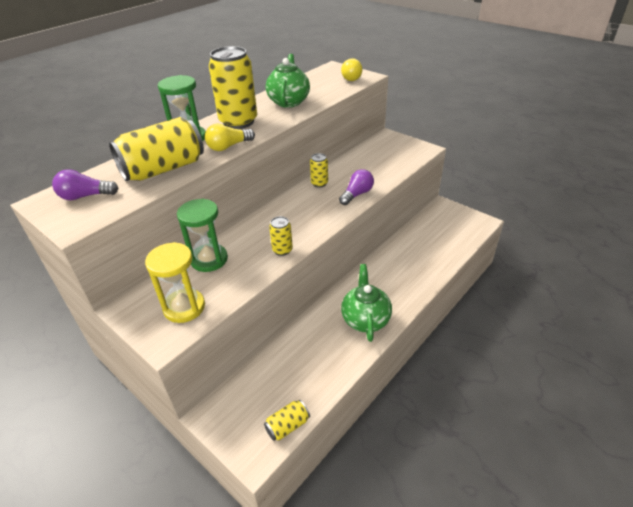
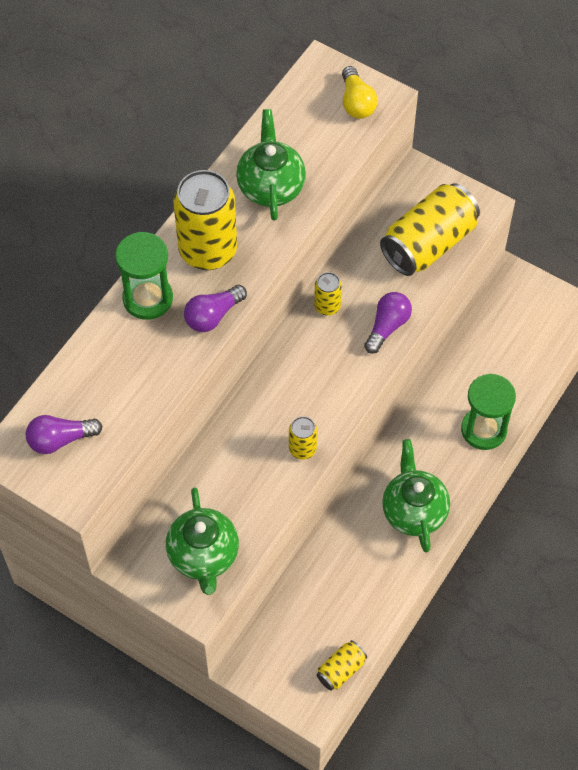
camera: 10 degrees left, 20 degrees up
(163, 169) = (140, 374): yellow can -> yellow can (428, 243)
(184, 307) = (203, 556): yellow hourglass -> green teapot
(209, 259) = (208, 475): green hourglass -> green hourglass (483, 430)
(228, 146) = (213, 316): yellow light bulb -> purple light bulb

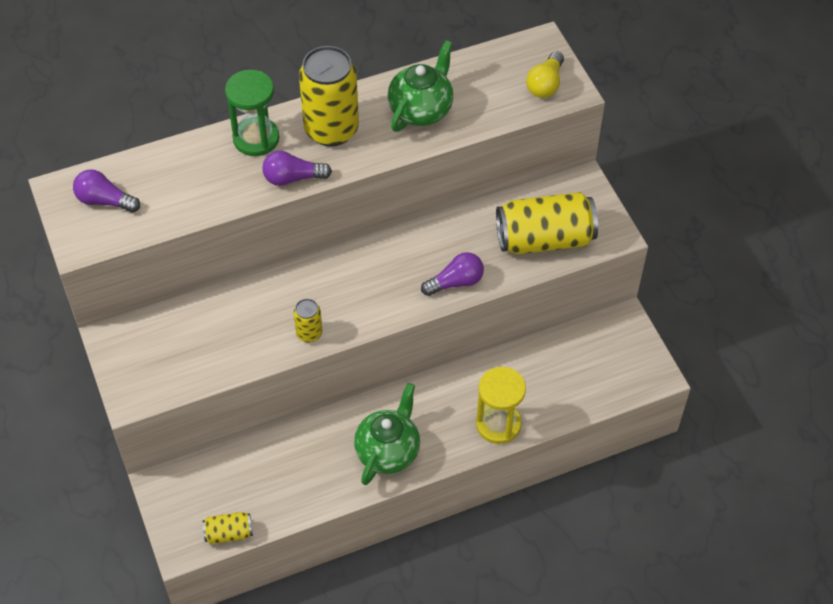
camera: 35 degrees right, 5 degrees down
(203, 556) = (167, 365): green teapot -> none
(327, 306) = (421, 240): yellow can -> none
(483, 430) = (498, 424): green hourglass -> yellow hourglass

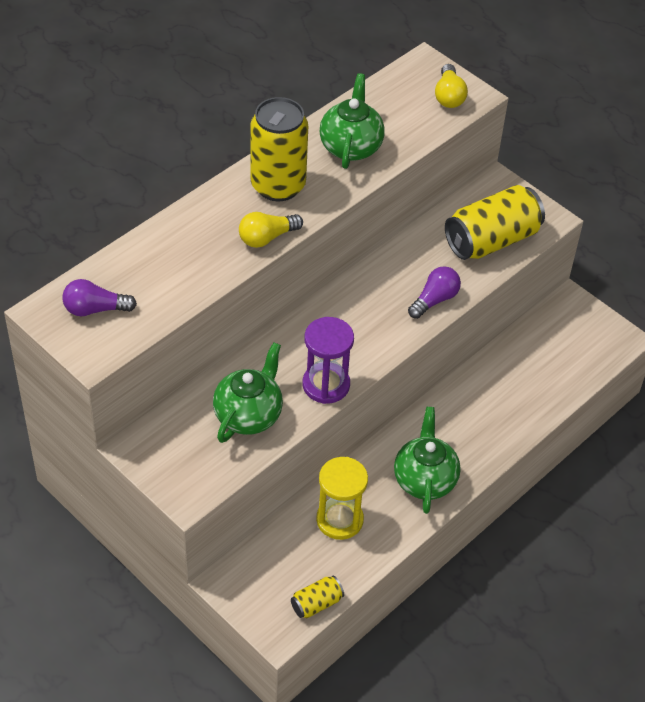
camera: 25 degrees left, 5 degrees down
(225, 339) = (248, 415): none -> green teapot
(256, 138) = (211, 213): green hourglass -> none
(293, 178) = (267, 238): purple light bulb -> yellow light bulb
(309, 333) = (326, 385): yellow can -> purple hourglass
(498, 424) = (510, 424): yellow hourglass -> yellow hourglass (339, 520)

